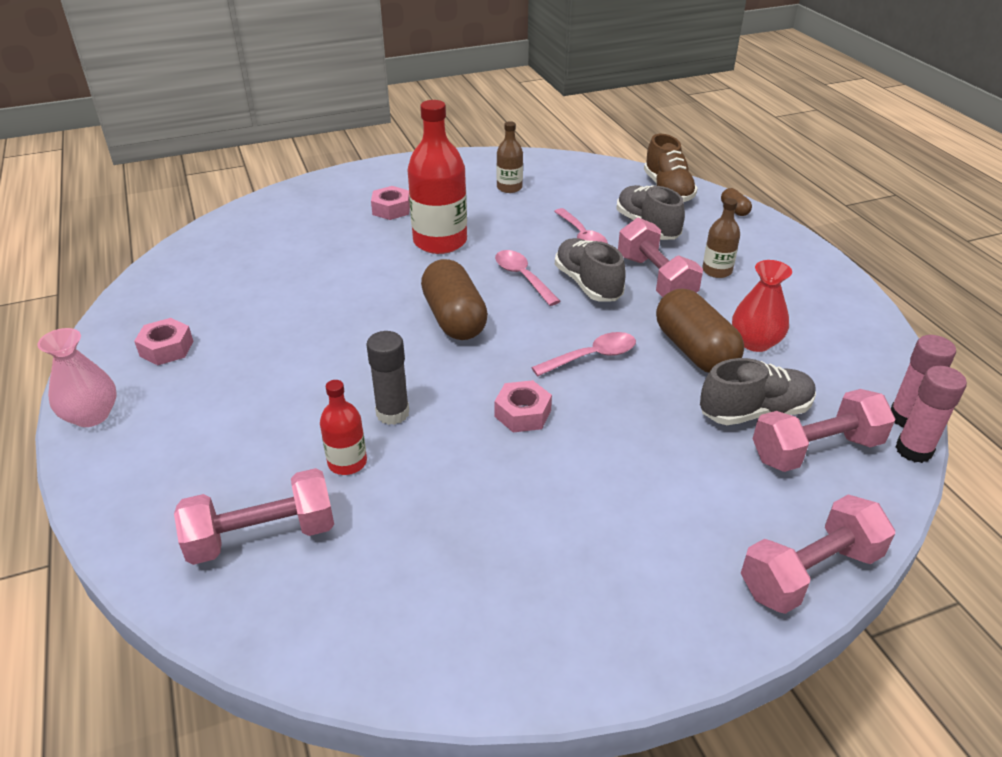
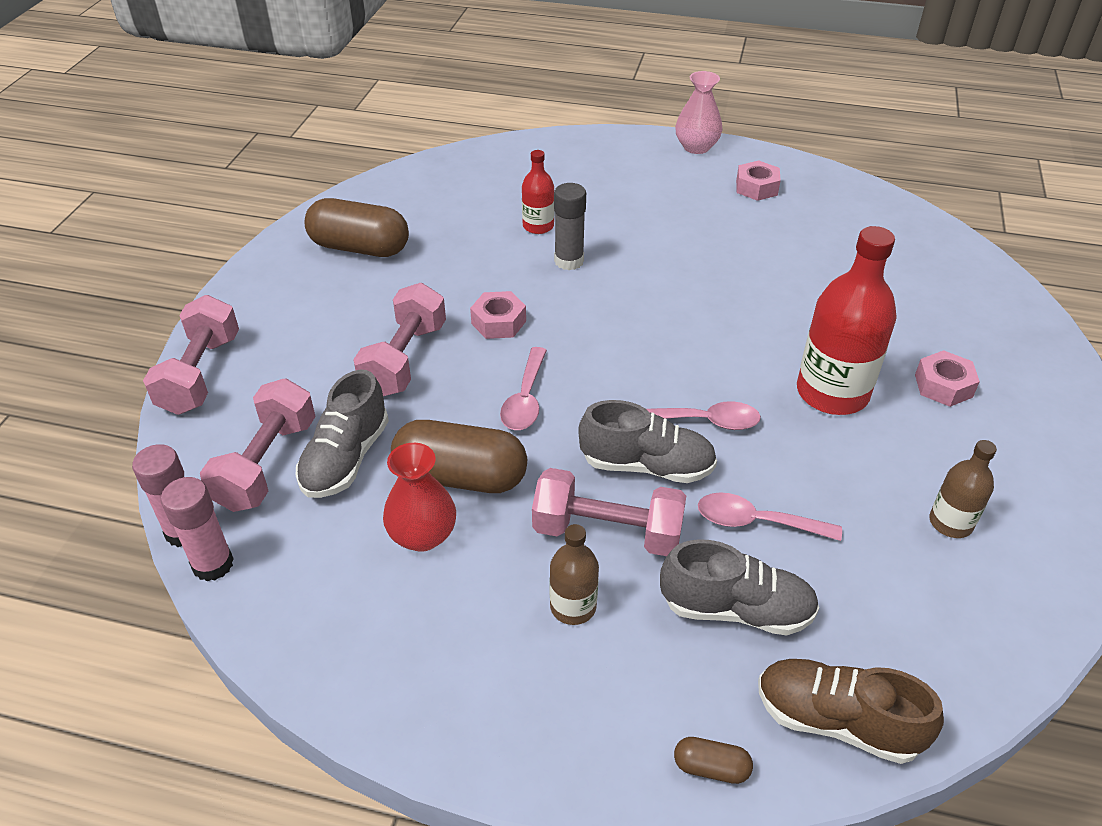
camera: 125 degrees right, 5 degrees up
(262, 536) = (509, 180): pink dumbbell -> pink dumbbell (404, 359)
(454, 318) = (668, 341): brown capsule -> brown capsule (359, 248)

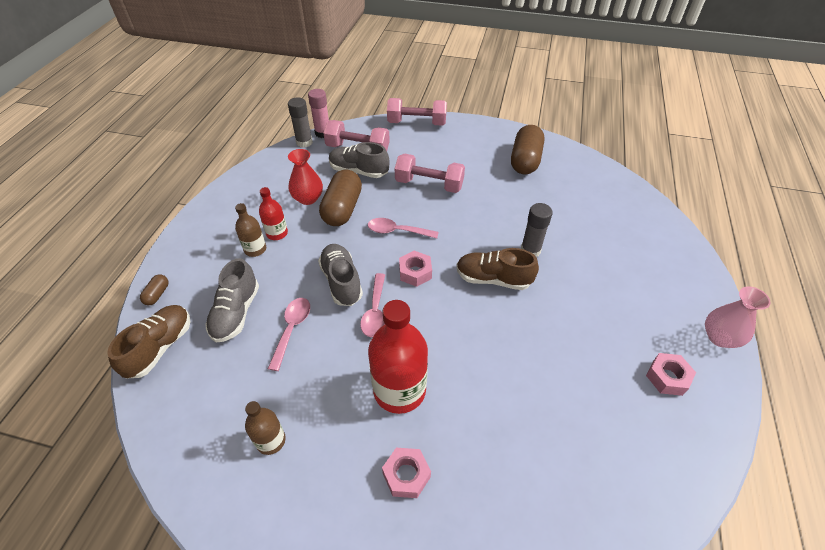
camera: 90 degrees right, 5 degrees up
(213, 564) = (304, 142): pink glue stick -> grey glue stick
(498, 322) = (463, 219): pink nut -> pink nut (415, 272)
(538, 226) = (567, 235): red bottle -> red bottle (277, 233)
(607, 532) = (297, 263): pink dumbbell -> none
(626, 299) = (493, 279): none -> brown shoe
(646, 465) = (341, 282): grey shoe -> grey shoe turned 150 degrees clockwise

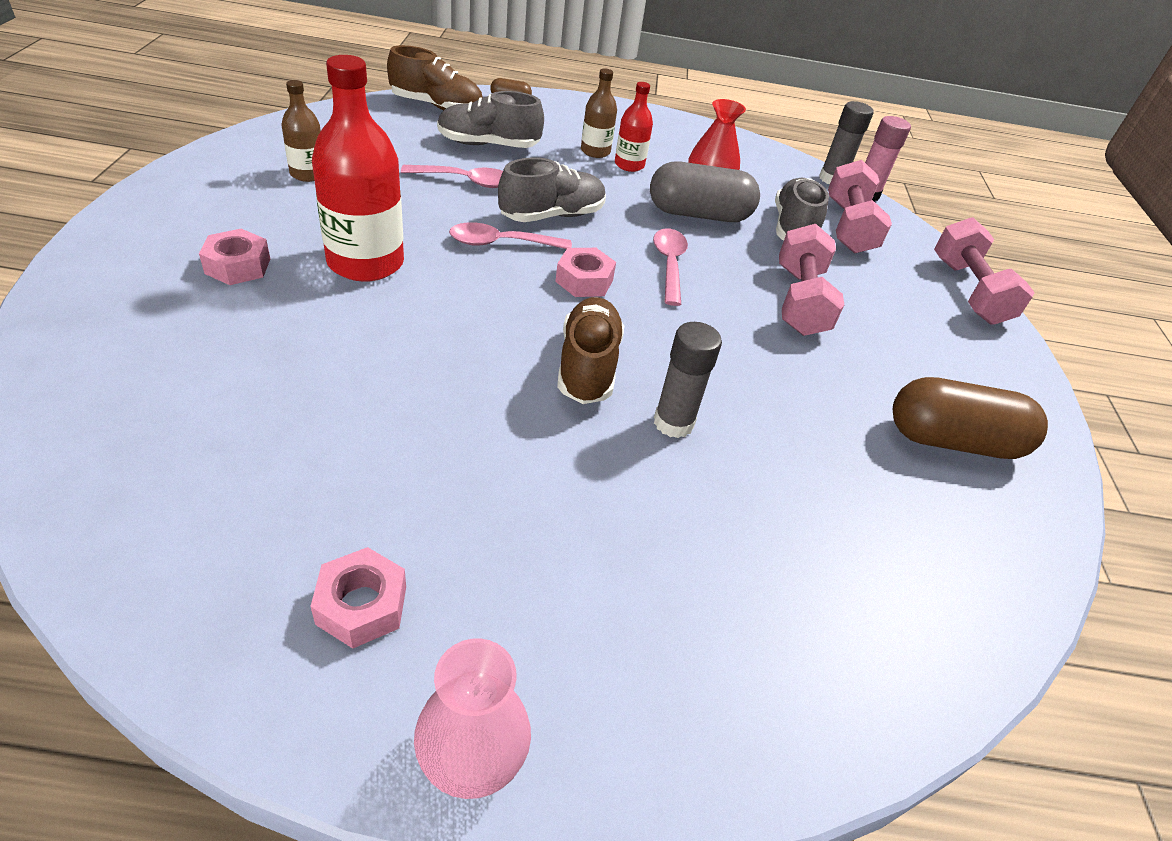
camera: 75 degrees right, 5 degrees down
(342, 209) = (698, 214): brown capsule -> grey capsule

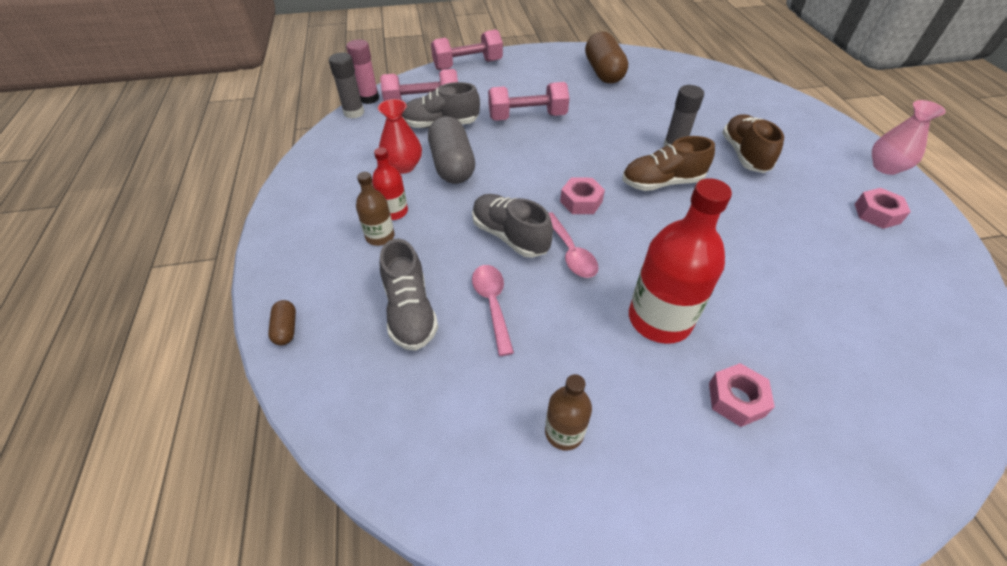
camera: 100 degrees left, 5 degrees up
(437, 106) = (338, 388): brown shoe -> brown shoe (744, 155)
(669, 264) = (530, 169): pink spoon -> none

